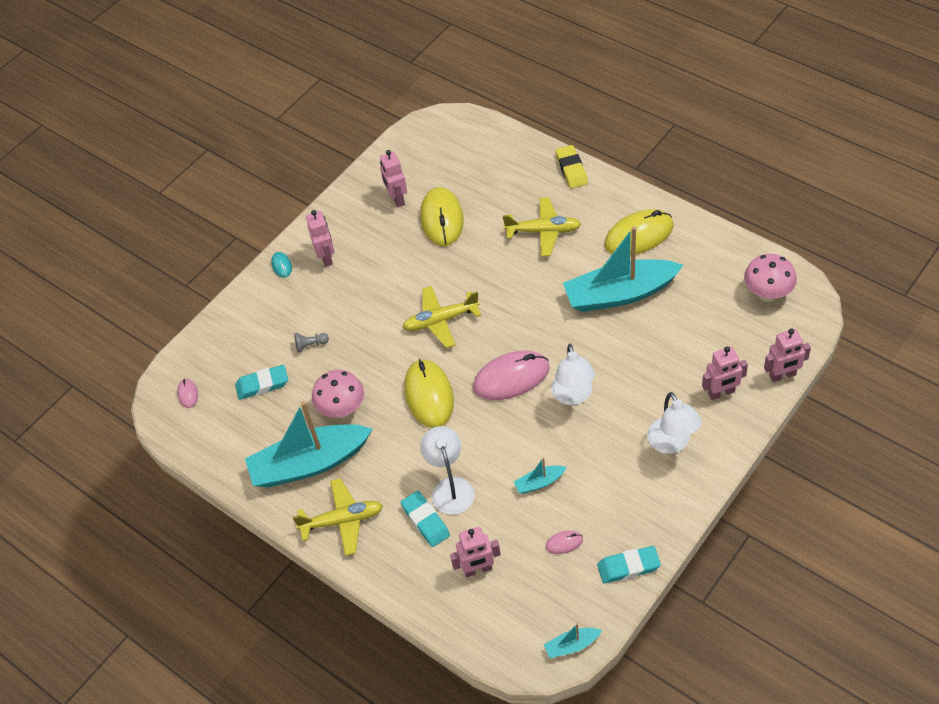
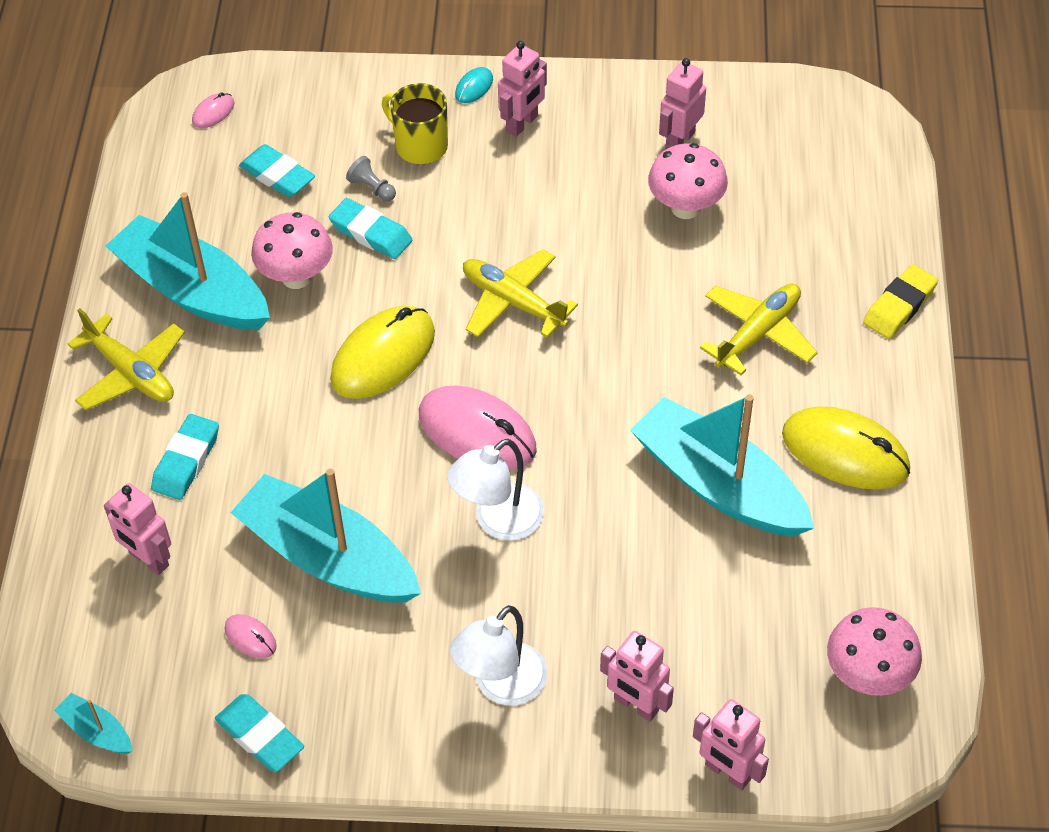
camera: 50 degrees right, 0 degrees up
(300, 309) = (420, 145): none -> yellow mug
(341, 361) = (371, 233): none -> turquoise eraser
(442, 219) = (685, 208): yellow mouse -> pink mushroom
(450, 487) = (254, 460): white lamp -> none
(539, 483) = (328, 557): turquoise boat -> turquoise boat, size x2.39
(543, 231) = (758, 334): yellow plane -> yellow plane turned 105 degrees counterclockwise

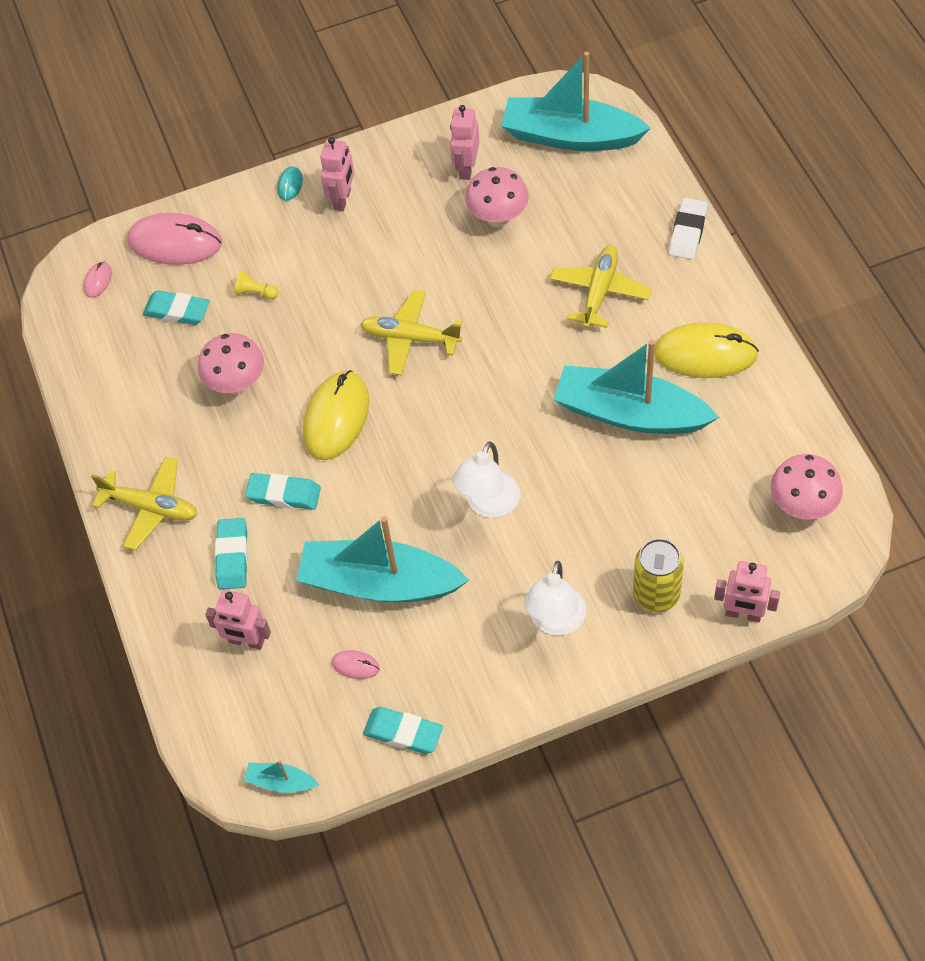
camera: 20 degrees left, 5 degrees up
(193, 290) = (162, 426): turquoise boat -> turquoise boat (570, 136)
(371, 233) = (274, 328): turquoise eraser -> turquoise eraser (284, 494)
(372, 188) = (256, 293): grey pawn -> yellow pawn
(420, 145) = (274, 246): yellow mug -> none
(477, 432) = (437, 446): pink mouse -> pink mouse (175, 243)
(635, 705) = (656, 595): pink robot -> yellow can
(899, 306) = (687, 232): yellow eraser -> white eraser

